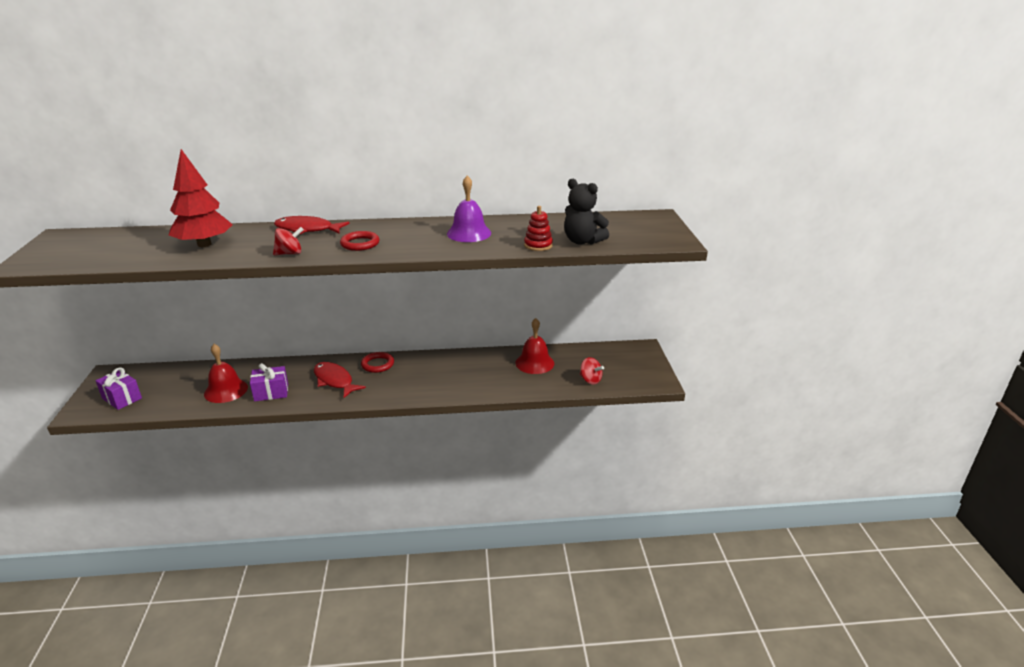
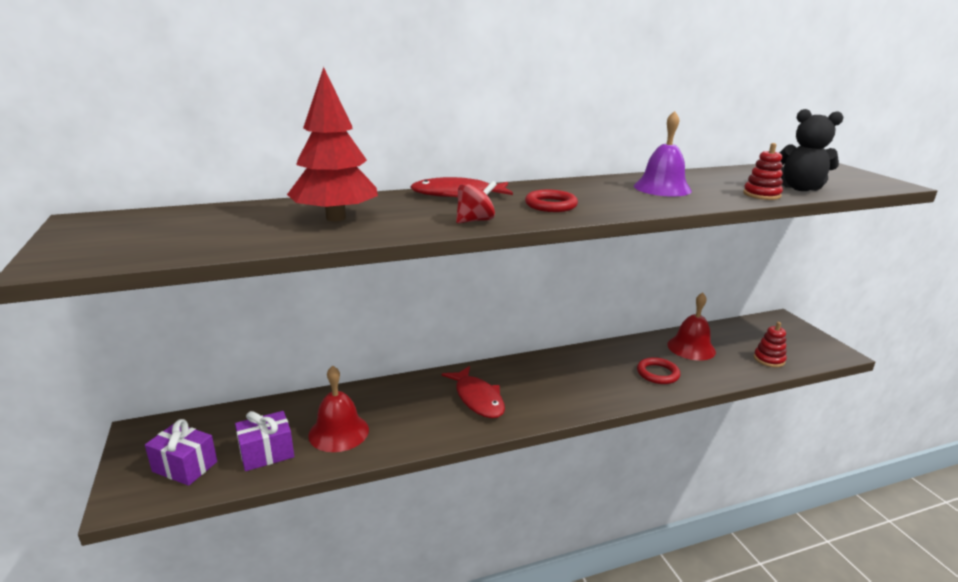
camera: 15 degrees left, 5 degrees down
(271, 392) = (405, 426): purple gift -> purple gift (267, 453)
(334, 381) = (478, 399): red fish -> red fish turned 150 degrees counterclockwise
(377, 364) = (514, 371): red ring -> red ring (657, 373)
(590, 380) = (769, 359): red spinning top -> red stacking toy

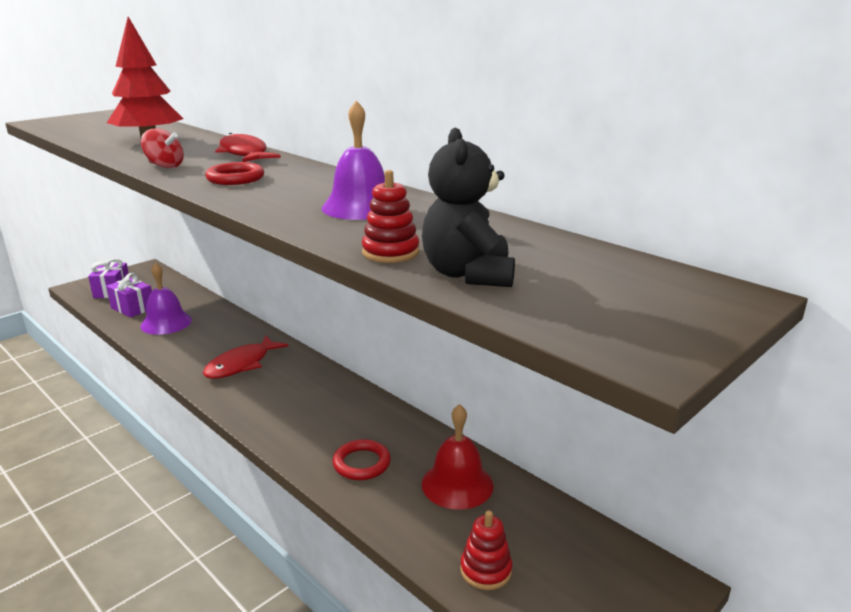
camera: 65 degrees right, 0 degrees up
(338, 432) = (166, 323): red bell -> purple bell

